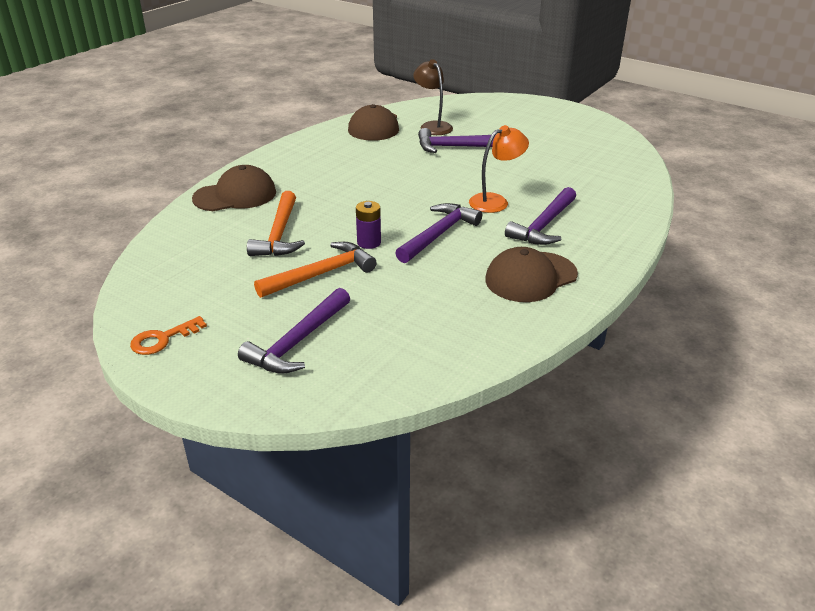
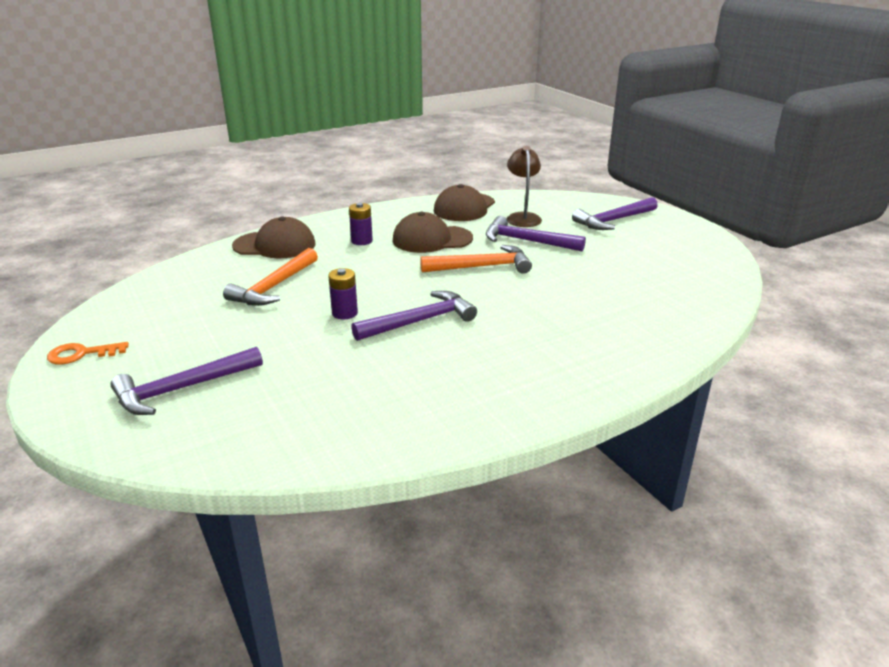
camera: 25 degrees right, 5 degrees down
(314, 175) = (362, 241): none -> purple battery
(321, 274) = (270, 331): orange hammer -> orange hammer (482, 267)
(495, 201) = (513, 301): orange lamp -> none
(530, 277) = (471, 388): brown cap -> brown cap (432, 239)
(544, 225) = (541, 338): purple hammer -> purple hammer (613, 220)

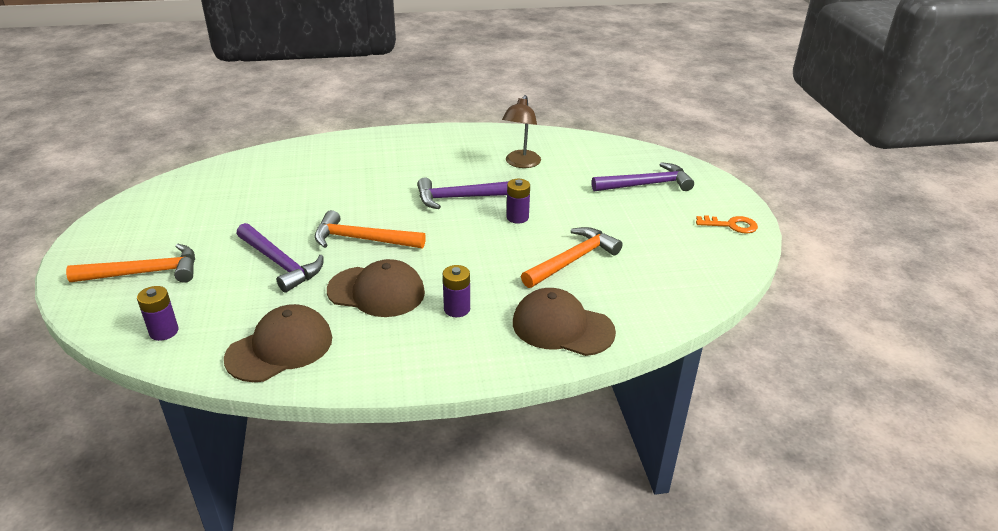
camera: 160 degrees left, 5 degrees up
(522, 217) = (233, 306): brown lamp -> brown lamp (521, 163)
(546, 202) = (164, 331): none -> purple battery
(613, 220) = (145, 273): purple hammer -> orange hammer

